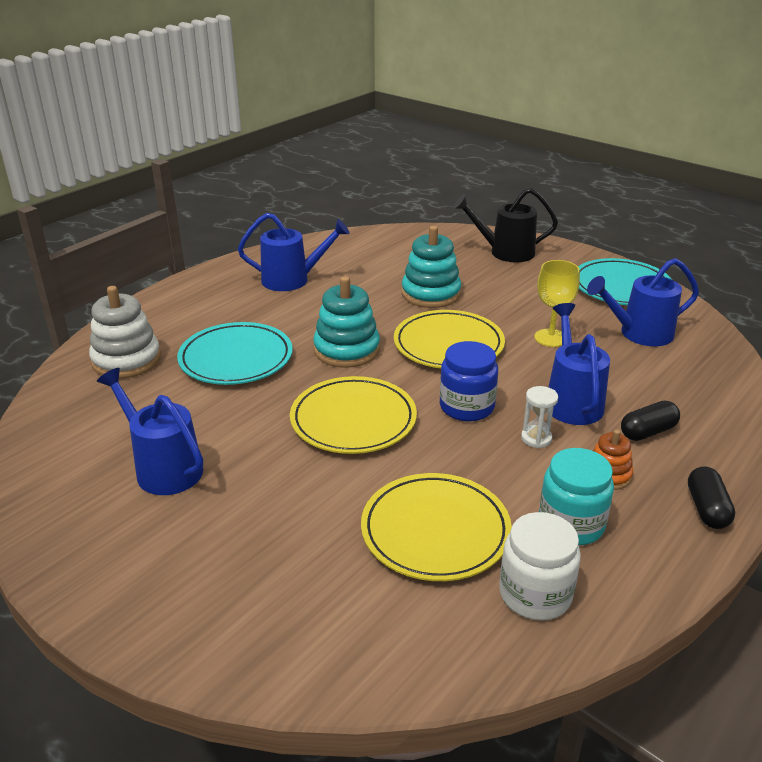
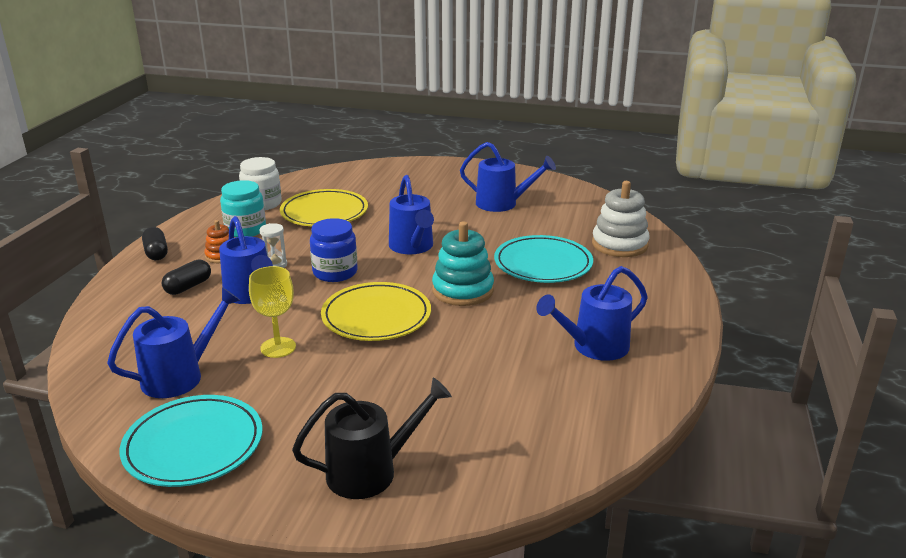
camera: 155 degrees right, 5 degrees down
(353, 420) = (413, 247): yellow plate -> blue watering can
(431, 294) = (429, 369): turquoise stacking toy -> none

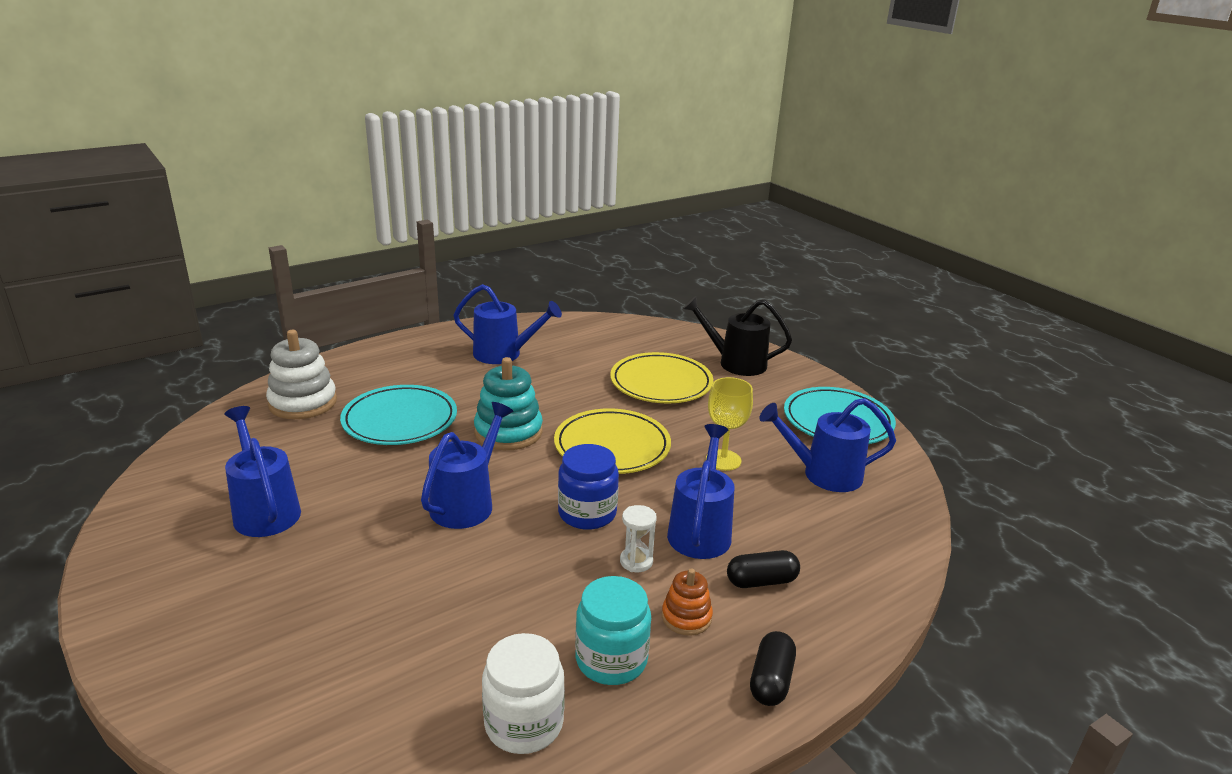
camera: 140 degrees left, 0 degrees up
(324, 212) = (469, 632): yellow plate -> yellow plate (661, 383)

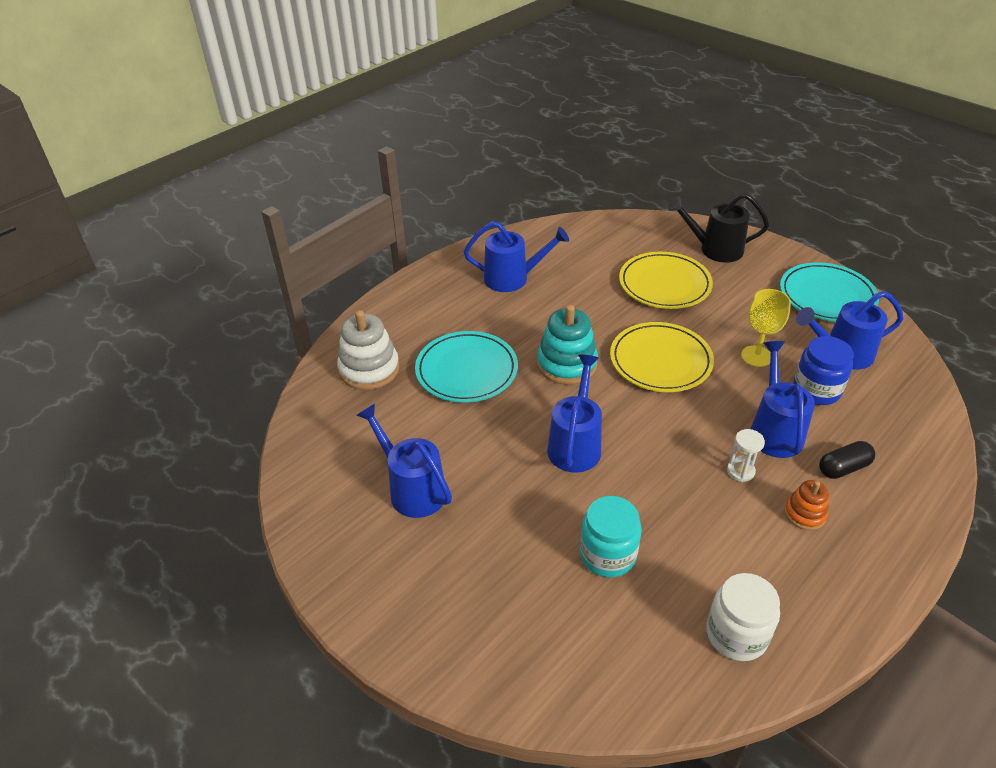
camera: 10 degrees left, 15 degrees up
(587, 513) = (677, 433): blue jar -> blue jar (816, 390)
(611, 660) = (769, 564): turquoise jar -> turquoise jar (607, 555)
(771, 680) = (892, 554): black capsule -> none

